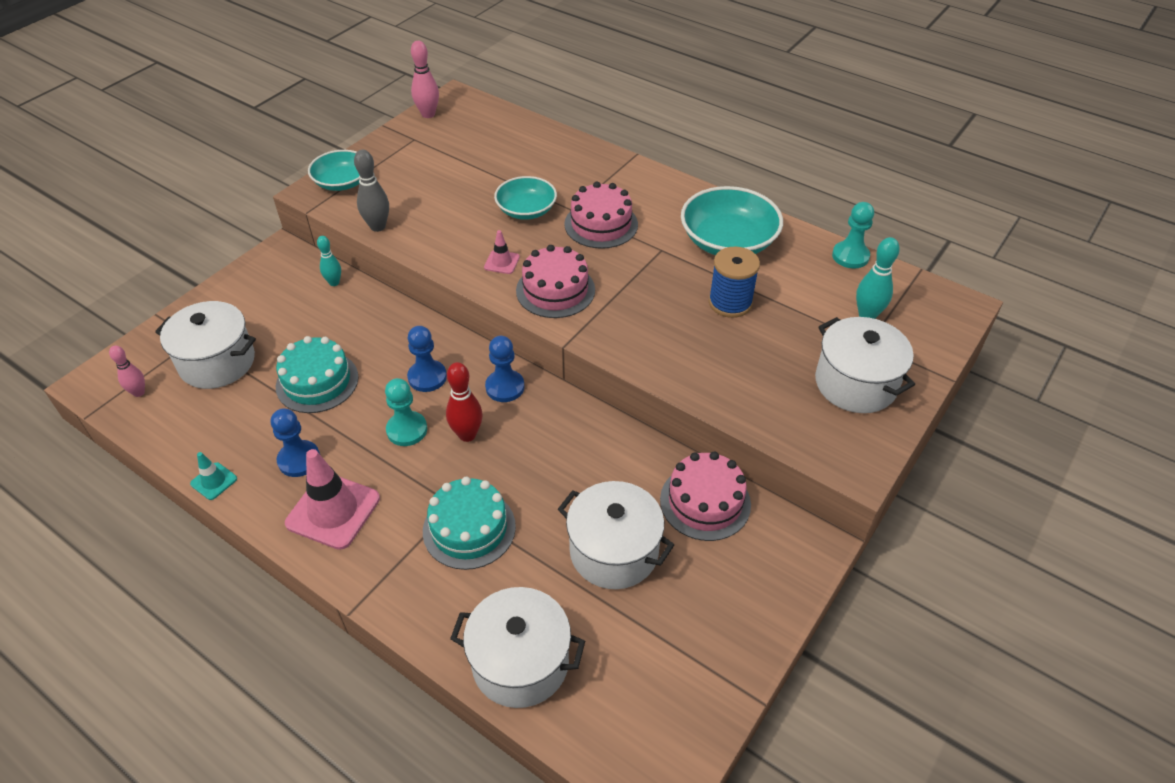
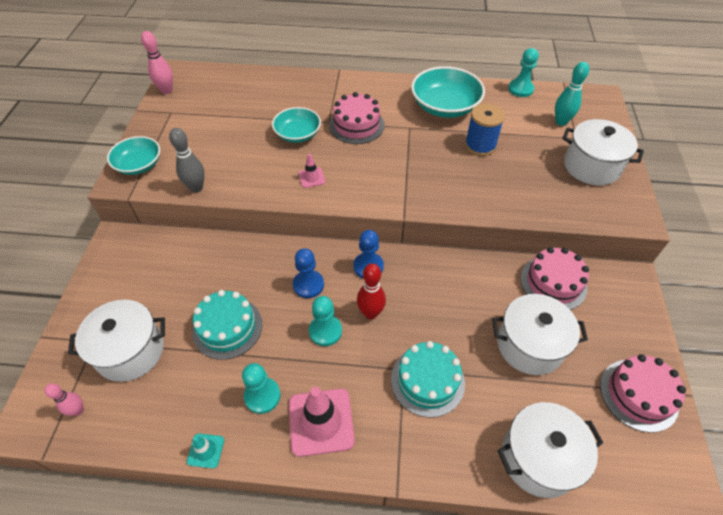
camera: 30 degrees left, 5 degrees up
(299, 460) = (262, 396): blue pawn -> turquoise pawn
(334, 282) = (179, 245): turquoise bowling pin -> none
(555, 290) = (365, 182): pink cake -> pink cake (638, 394)

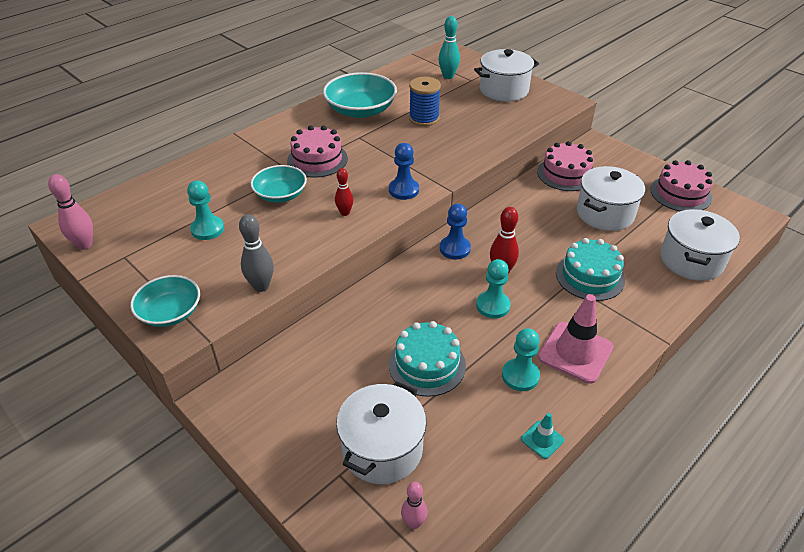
camera: 50 degrees left, 10 degrees down
(308, 285) = (435, 291): blue pawn -> blue pawn (403, 190)
(311, 178) = (345, 213): pink traffic cone -> red bowling pin
(520, 89) = (392, 71): turquoise pawn -> turquoise pawn (207, 229)

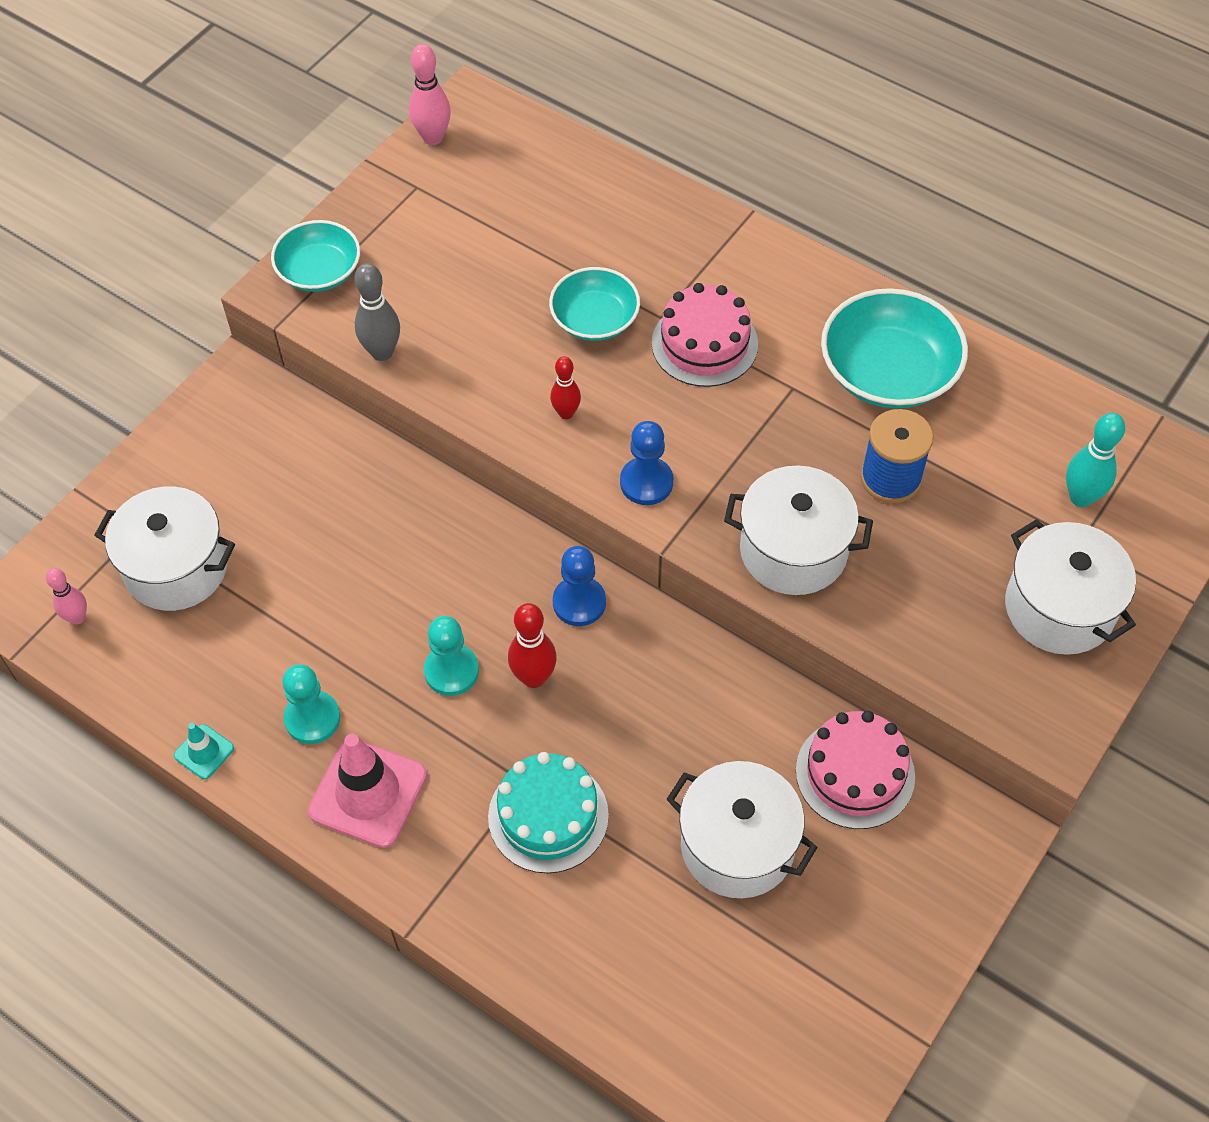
camera: 80 degrees right, 15 degrees up
(207, 229) = (491, 256): turquoise pawn -> none
(427, 364) = (320, 597): turquoise cake -> none
(680, 194) = (844, 999): pink cake -> none
(691, 260) = (627, 996): white pot -> white pot (793, 550)

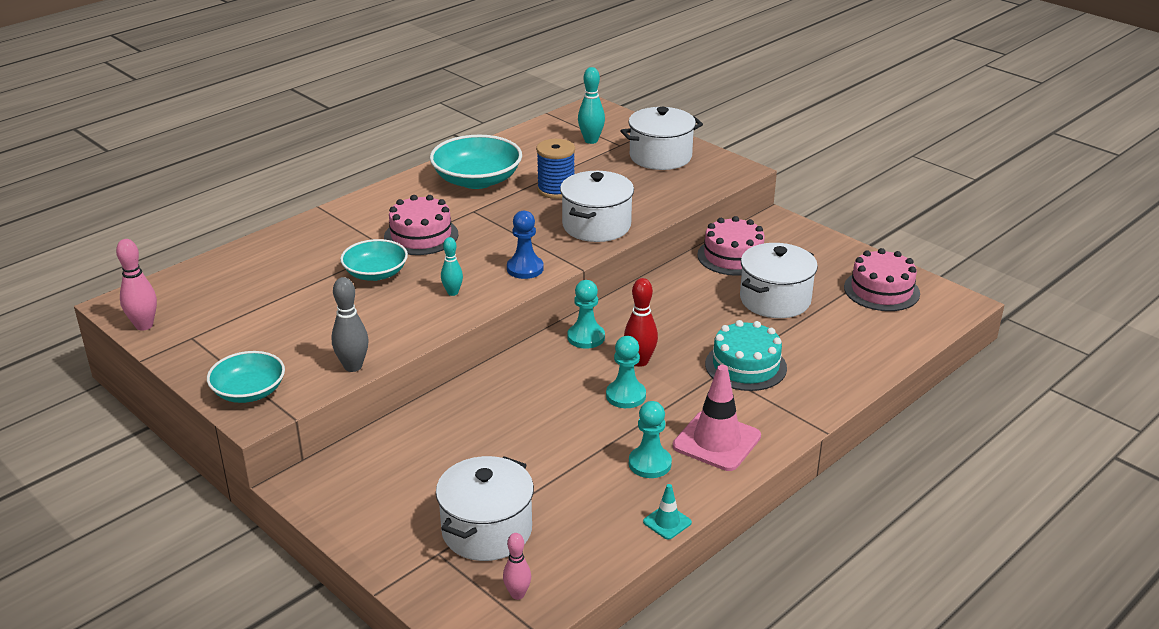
camera: 80 degrees left, 25 degrees down
(566, 413) = (452, 292): red bowling pin -> turquoise bowling pin
(579, 602) = (586, 337): blue pawn -> turquoise pawn
(808, 1013) = (881, 290): none -> pink cake

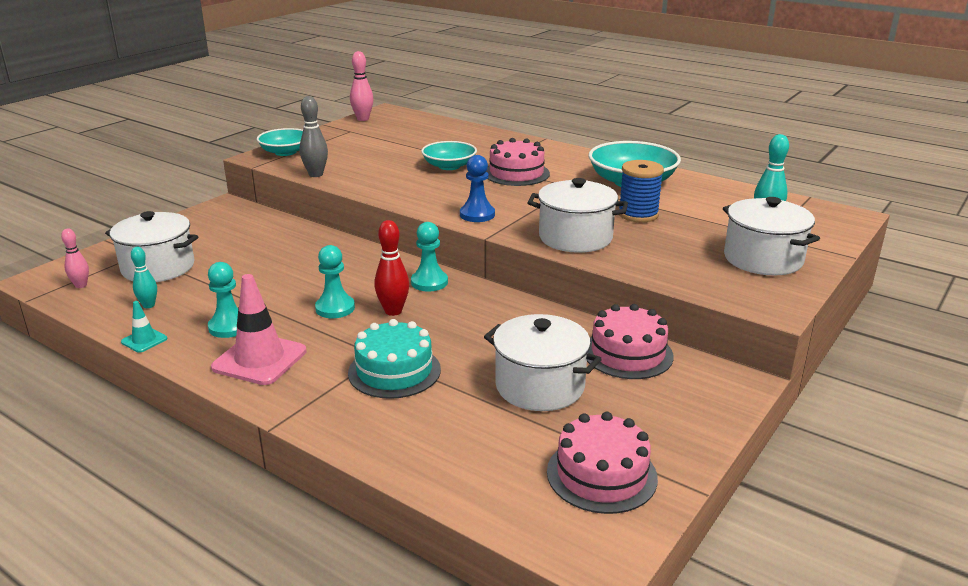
camera: 80 degrees right, 5 degrees down
(452, 292) = (427, 193): turquoise bowling pin -> turquoise bowling pin (148, 305)

